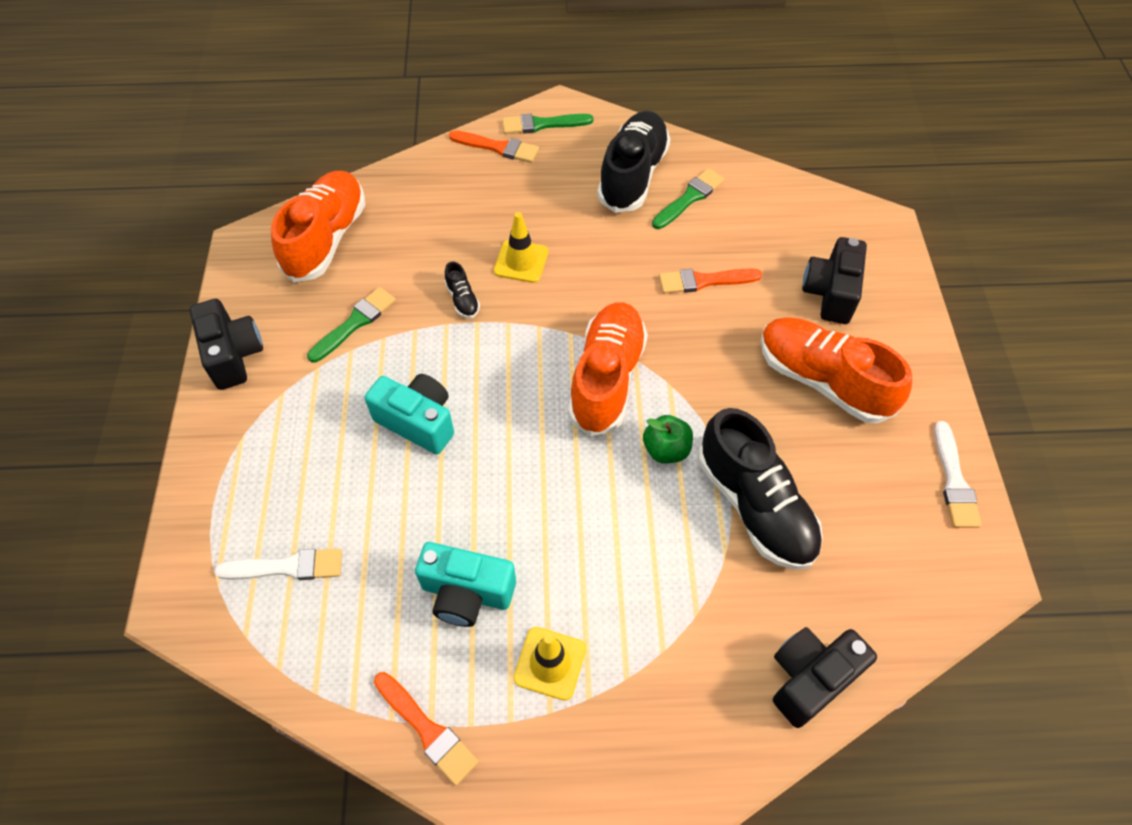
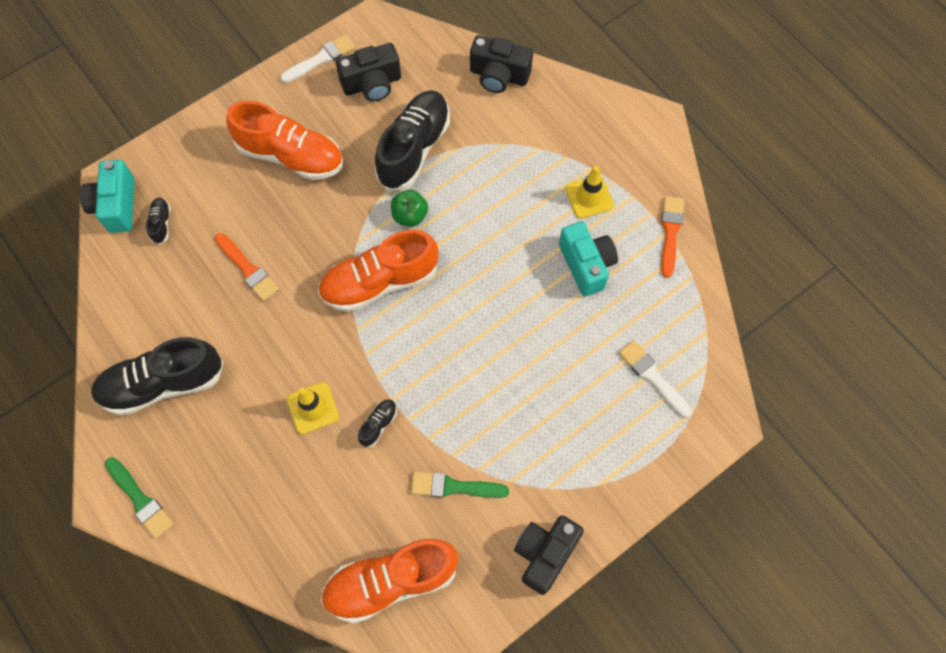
camera: 125 degrees left, 10 degrees up
(418, 422) = (500, 377): turquoise camera -> turquoise camera (116, 205)
(497, 147) = (194, 518): orange brush -> none
(689, 198) = (164, 326): green brush -> none
(806, 240) = (161, 223): none -> black shoe
(822, 380) = (291, 156): orange shoe -> orange shoe turned 75 degrees counterclockwise
(830, 293) = (207, 185): black camera -> black camera (372, 84)

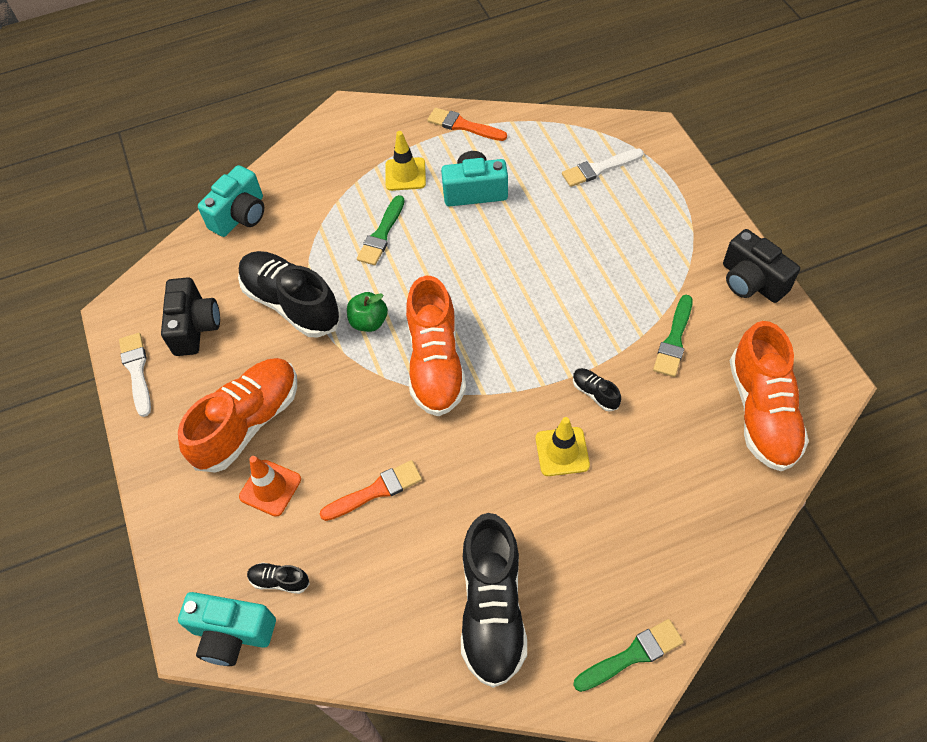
camera: 70 degrees left, 10 degrees down
(236, 191) = (270, 488): none -> orange traffic cone
(499, 76) = (240, 215): black camera -> turquoise camera
(510, 197) = (382, 234): none -> green brush

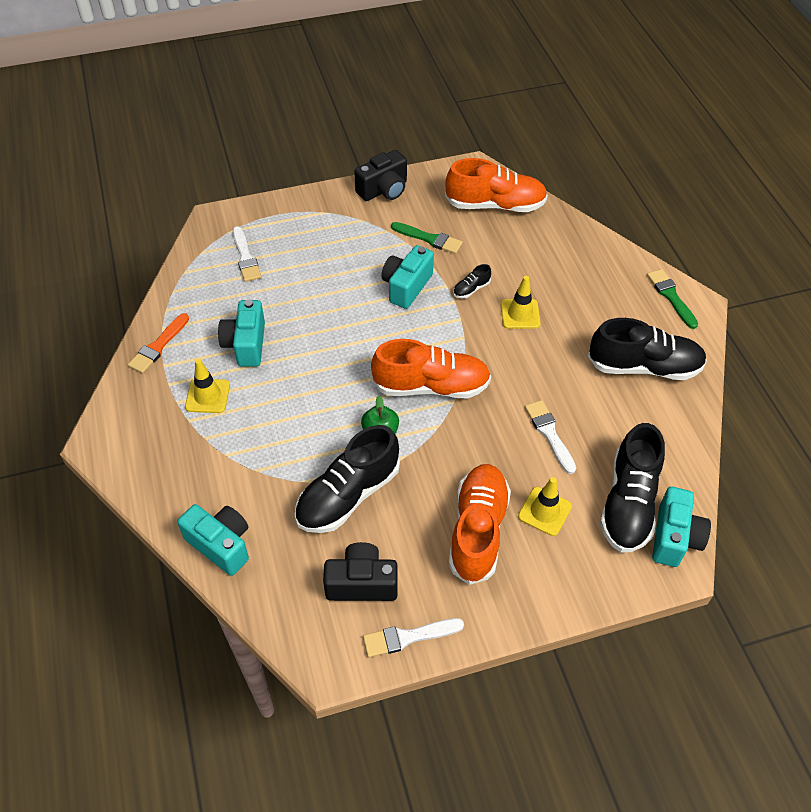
camera: 90 degrees left, 5 degrees down
(248, 422) = (478, 530): orange shoe -> orange shoe turned 60 degrees clockwise
(270, 488) = (544, 511): orange traffic cone -> yellow traffic cone
(279, 581) = (628, 503): black shoe -> black shoe, size x2.39
(375, 491) = (549, 434): orange brush -> white brush
(382, 234) = (279, 418): green brush -> none
(585, 323) = (406, 286): none -> turquoise camera

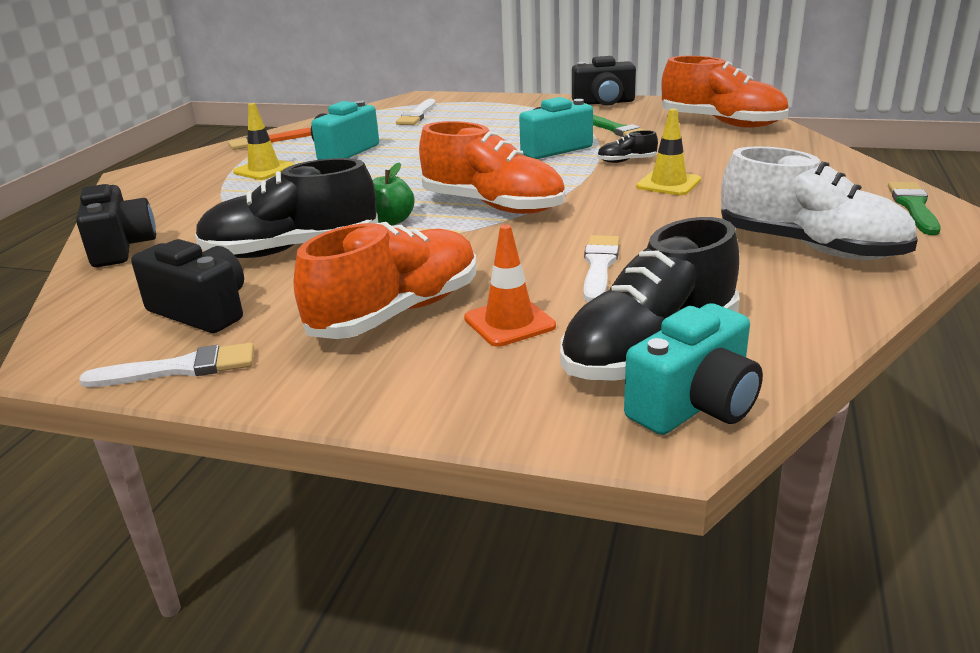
camera: 35 degrees right, 25 degrees down
(221, 545) = (121, 248): turquoise camera -> black camera
(408, 637) = (179, 369): white brush -> white brush turned 150 degrees clockwise
(544, 511) = (509, 322): yellow traffic cone -> orange traffic cone
(644, 367) = (810, 247): black shoe -> white shoe

